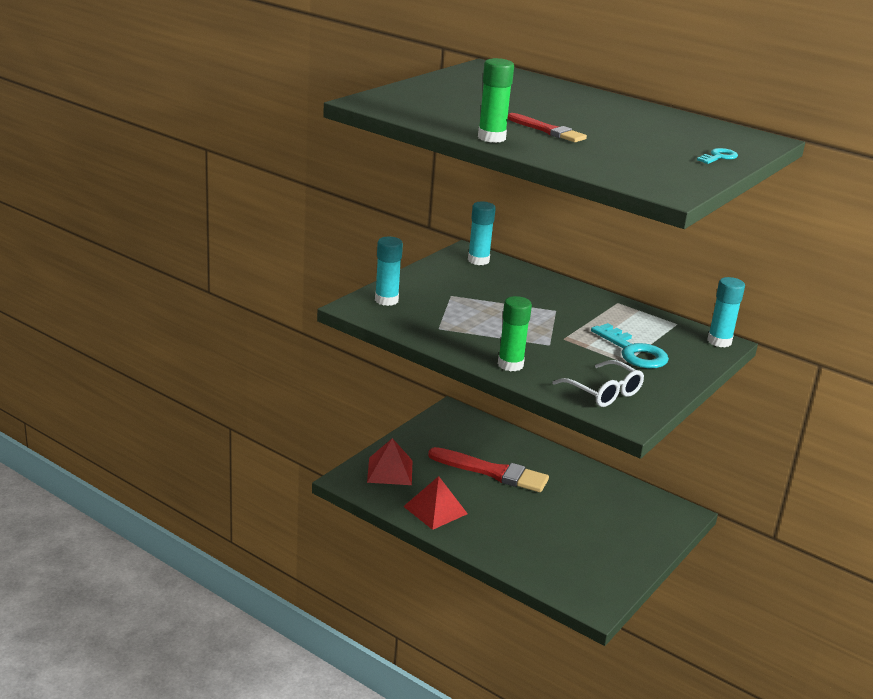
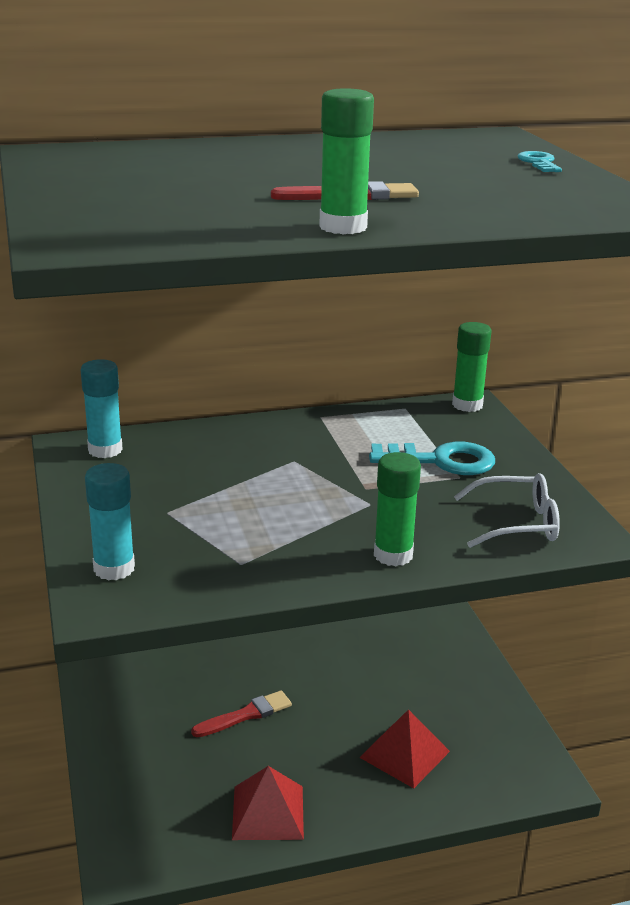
camera: 50 degrees left, 0 degrees up
(390, 471) = (148, 808): red pyramid -> red pyramid (405, 754)
(492, 472) = (245, 715): red brush -> red brush, size x0.59
(719, 341) = (467, 405): turquoise glue stick -> green glue stick

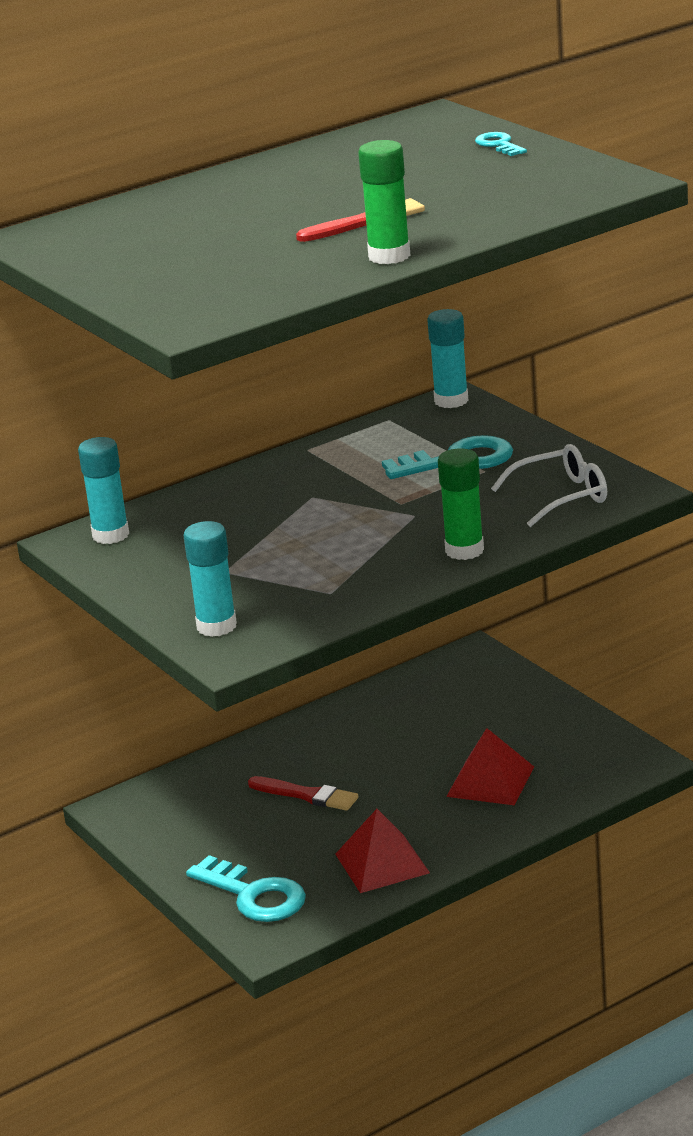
camera: 15 degrees left, 0 degrees up
(143, 808) = (254, 895): none -> turquoise key
(245, 715) = (307, 795): red brush -> red brush turned 75 degrees clockwise
(467, 405) = (451, 401): green glue stick -> turquoise glue stick

